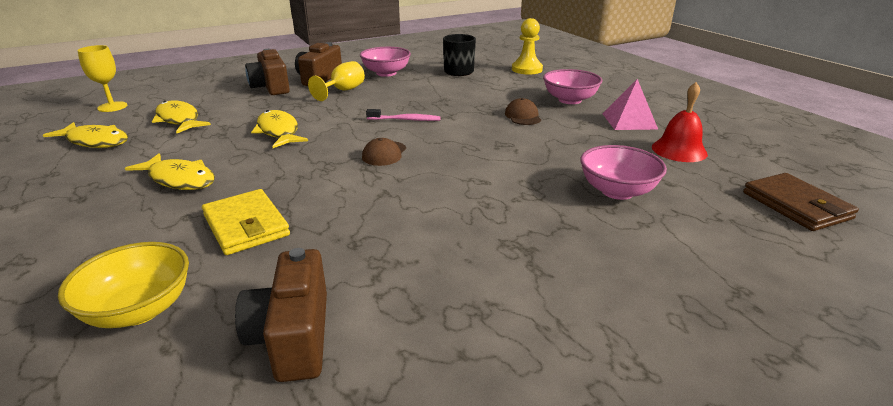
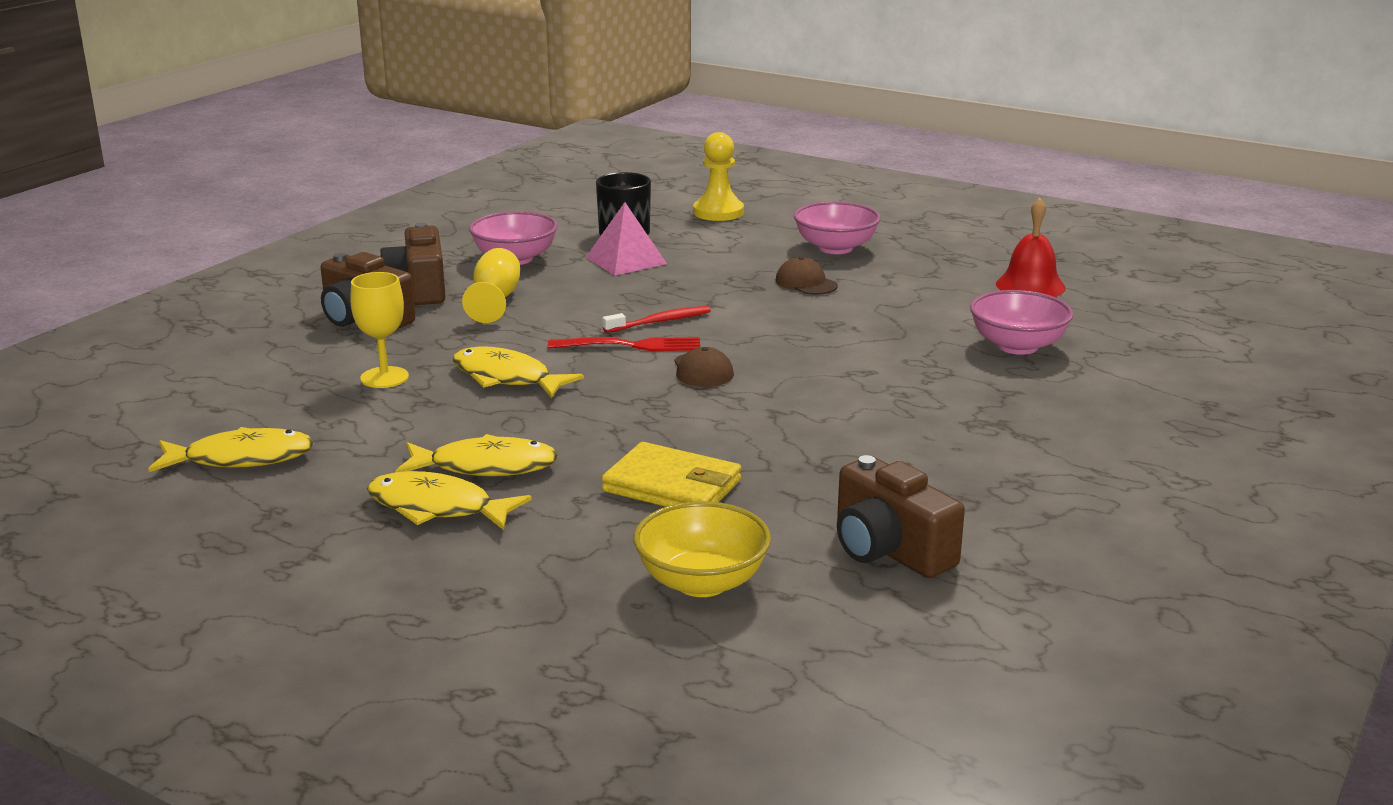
camera: 30 degrees left, 5 degrees down
(112, 107) = (144, 408): yellow goblet -> yellow goblet (384, 377)
(179, 120) = (312, 399): yellow fish -> yellow fish (437, 508)
(369, 129) = (631, 346): none -> red fork
(405, 120) = (660, 322): pink toothbrush -> red toothbrush
(629, 121) = (939, 261): pink pyramid -> pink pyramid (626, 260)
(796, 205) = (1190, 318): brown wallet -> none

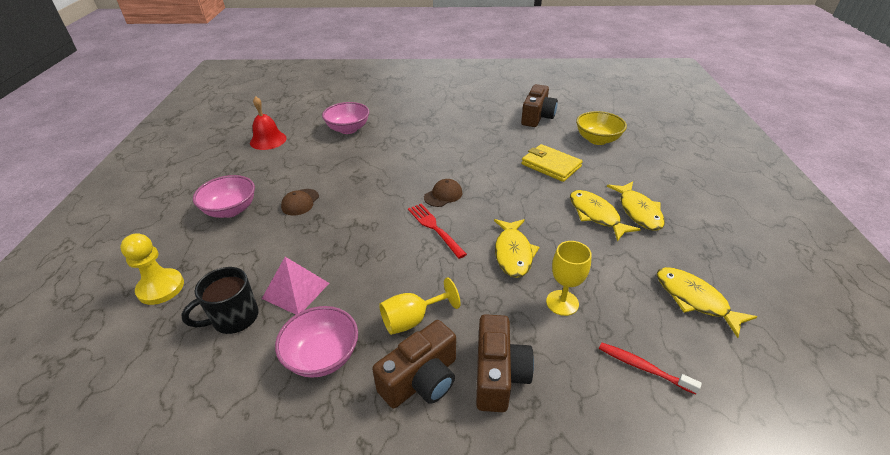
camera: 120 degrees left, 15 degrees up
(660, 322) = (394, 231): red toothbrush -> red toothbrush (643, 367)
(672, 486) = (550, 165): yellow wallet -> yellow wallet turned 45 degrees counterclockwise

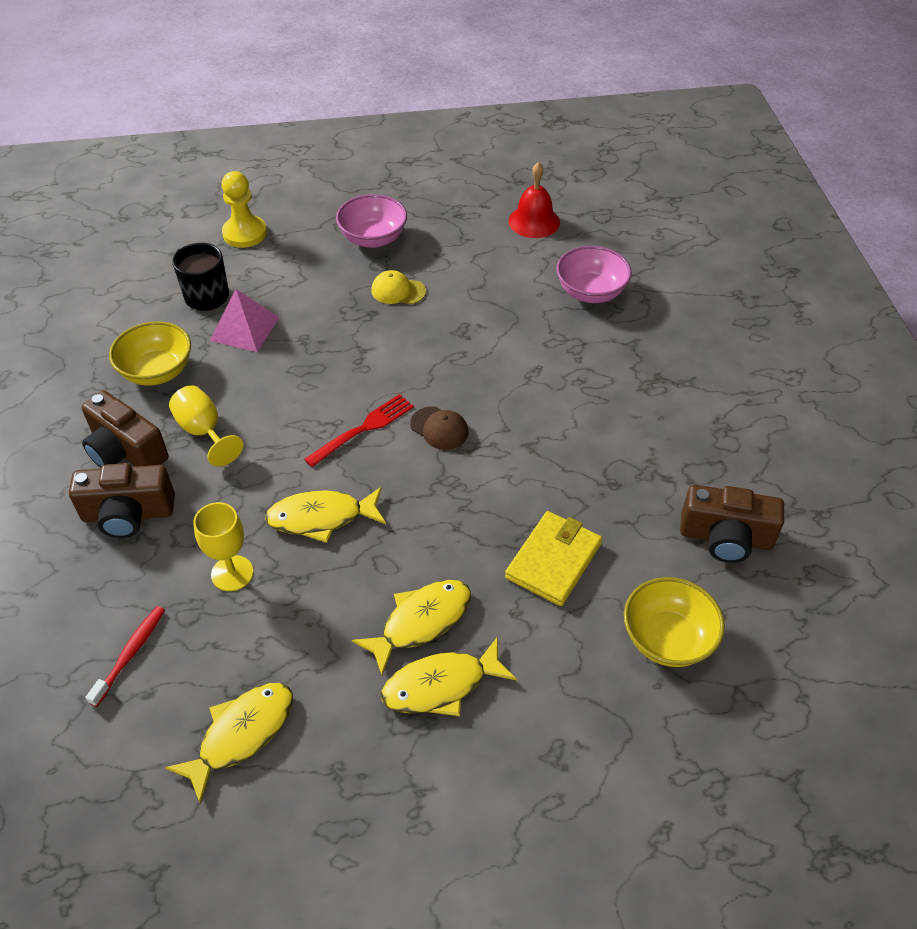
camera: 80 degrees right, 10 degrees up
(300, 202) = (398, 291): brown cap -> yellow cap
(322, 356) = (157, 371): pink bowl -> yellow bowl

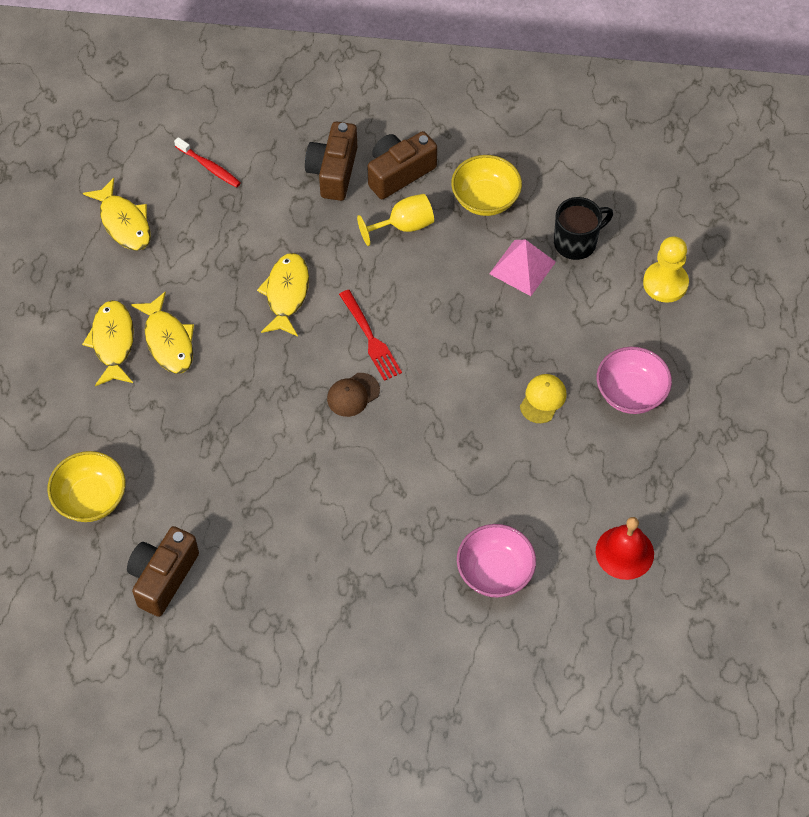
camera: 105 degrees right, 10 degrees up
(232, 573) = (255, 231): yellow goblet -> none
(553, 560) = (188, 442): yellow wallet -> none

